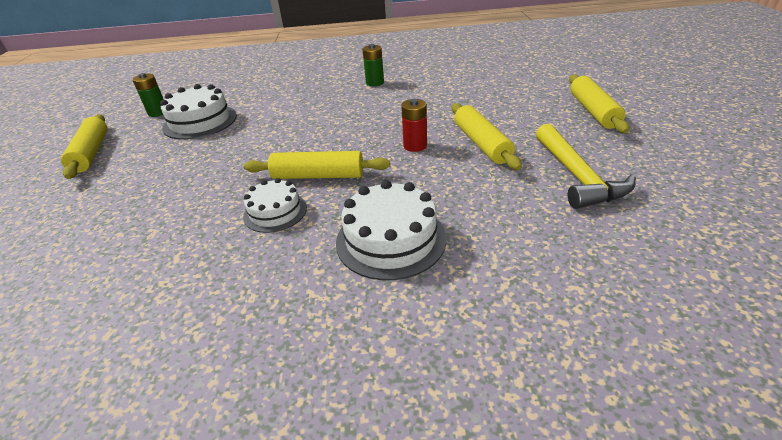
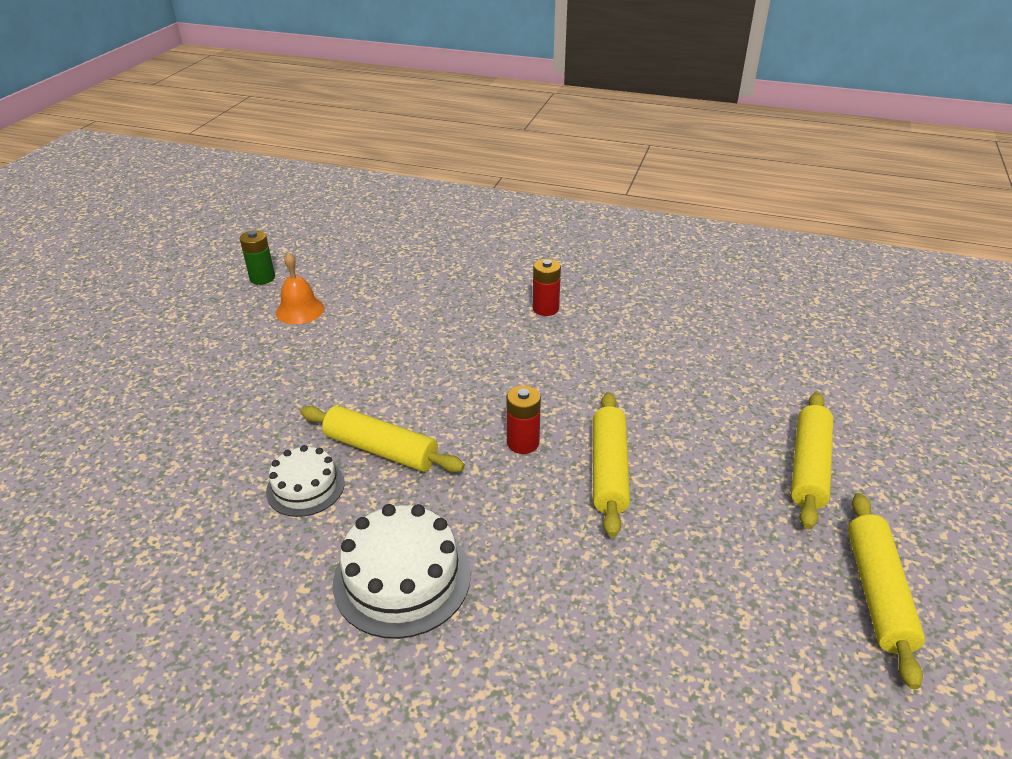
camera: 20 degrees right, 0 degrees up
(91, 153) = (166, 322): yellow rolling pin -> yellow rolling pin (877, 592)
(200, 122) = (300, 310): white cake -> orange bell
(375, 83) = (545, 308): green battery -> red battery
(576, 176) = (691, 572): yellow hammer -> none

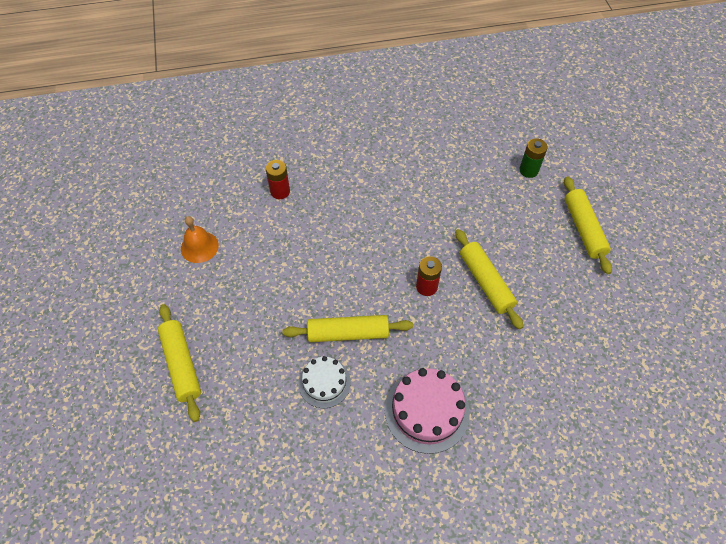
camera: 30 degrees left, 20 degrees up
(262, 278) = (144, 229): green battery -> green battery (528, 170)
(402, 578) = (426, 411): white cake -> pink cake
(545, 308) = (366, 172): red battery -> red battery (280, 191)
(877, 592) = (653, 294): yellow rolling pin -> yellow rolling pin (181, 364)

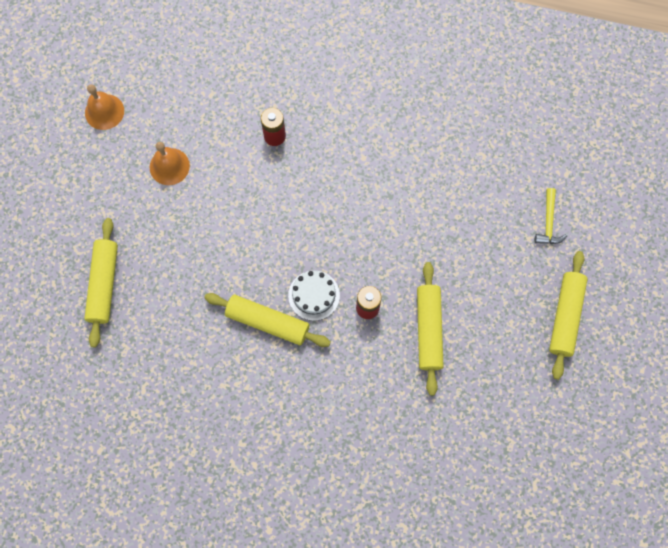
camera: 25 degrees right, 15 degrees up
(121, 227) = (104, 111): none -> orange bell
(324, 383) = (223, 361): white cake -> white cake (314, 295)
(426, 411) = (301, 431): pink cake -> none
(528, 170) = (548, 222): green battery -> yellow hammer

